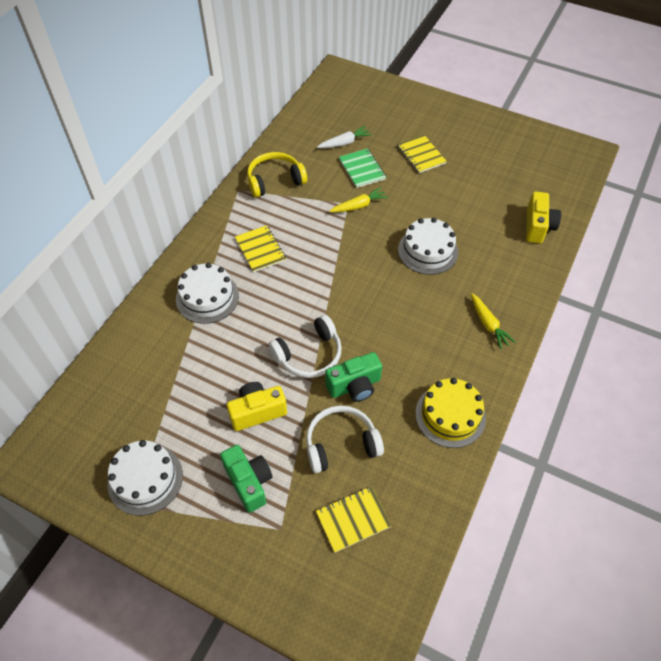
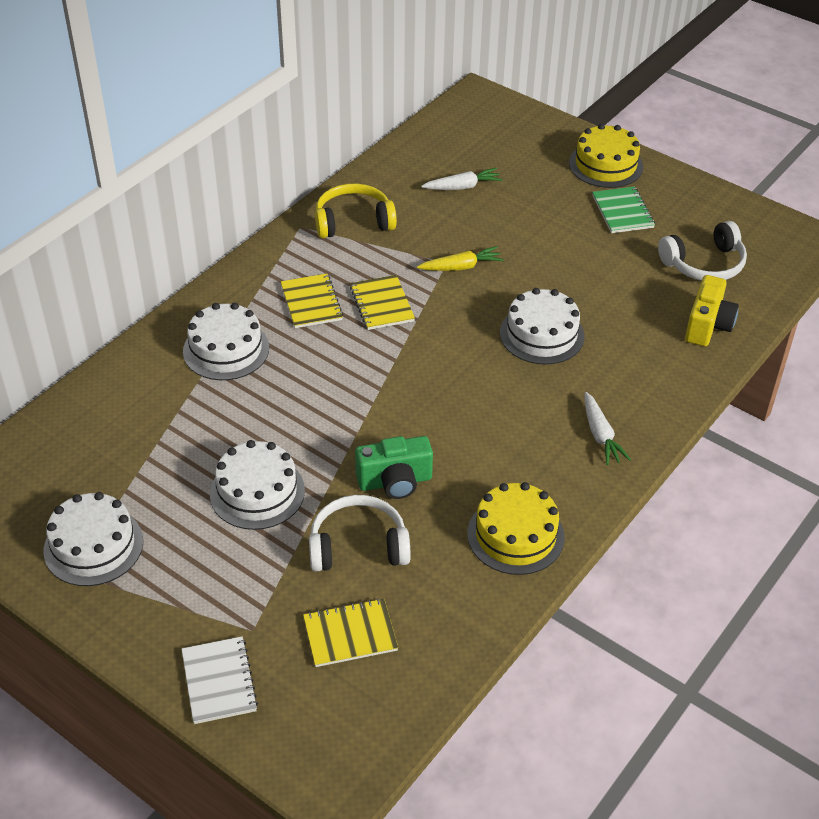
camera: 10 degrees right, 10 degrees down
(249, 482) = (225, 570): green camera -> none
(257, 412) = (257, 492): yellow camera -> white cake
(266, 578) = (219, 681): none -> white notebook
(309, 354) = (343, 436): white headphones -> white headphones (704, 264)
(362, 169) = (478, 222): green notebook -> green notebook (622, 212)
(421, 155) = (566, 215): yellow notebook -> yellow notebook (382, 304)
(437, 113) = (605, 165): none -> yellow cake
(488, 324) = (600, 435): yellow carrot -> white carrot

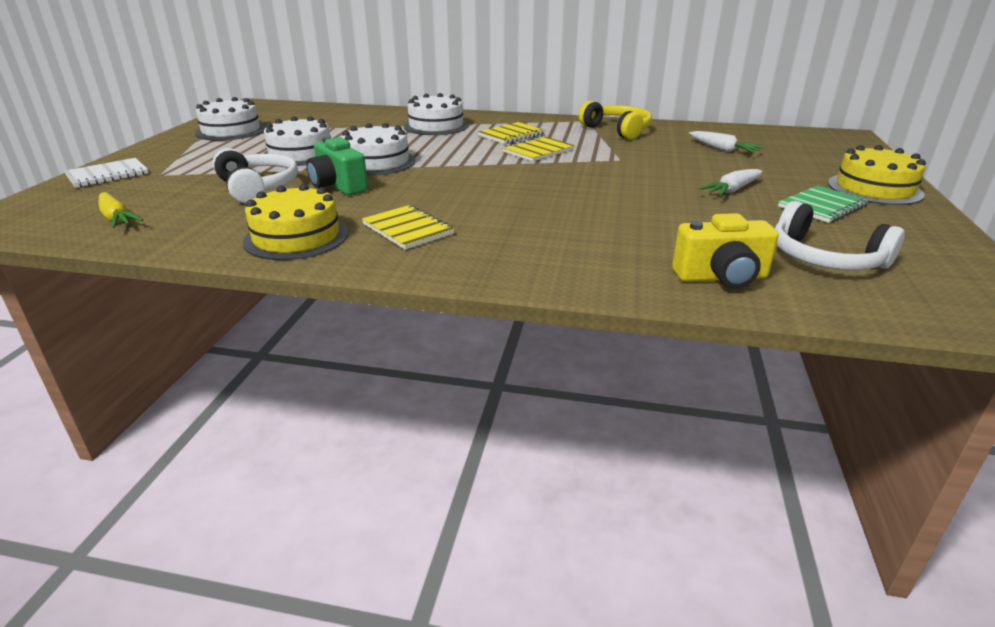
camera: 65 degrees right, 15 degrees down
(350, 634) = (157, 200): yellow notebook -> yellow notebook (408, 229)
(461, 267) = (622, 164): yellow carrot -> yellow carrot (117, 218)
(542, 334) = (581, 204): white cake -> white cake (376, 162)
(600, 435) = (467, 250): white carrot -> white carrot (732, 190)

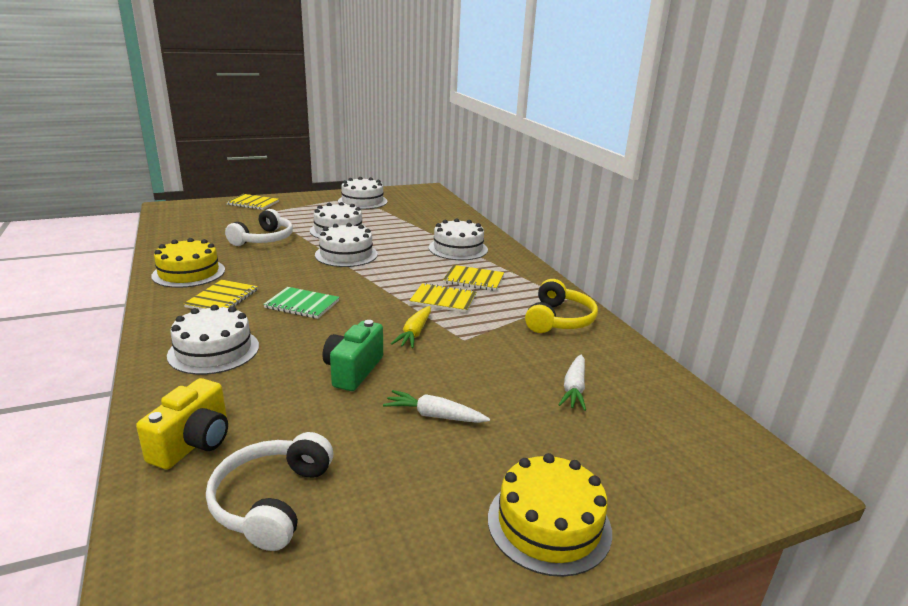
camera: 55 degrees right, 5 degrees down
(107, 175) = (253, 203): white notebook -> yellow notebook
(117, 218) = (189, 226): yellow carrot -> yellow carrot (414, 333)
(338, 186) = (286, 258): green camera -> green camera (353, 370)
(539, 248) = (214, 350): none -> white cake
(721, 277) = (193, 443): yellow camera -> yellow camera turned 120 degrees counterclockwise
(822, 206) = (436, 484): green notebook -> green notebook (302, 304)

